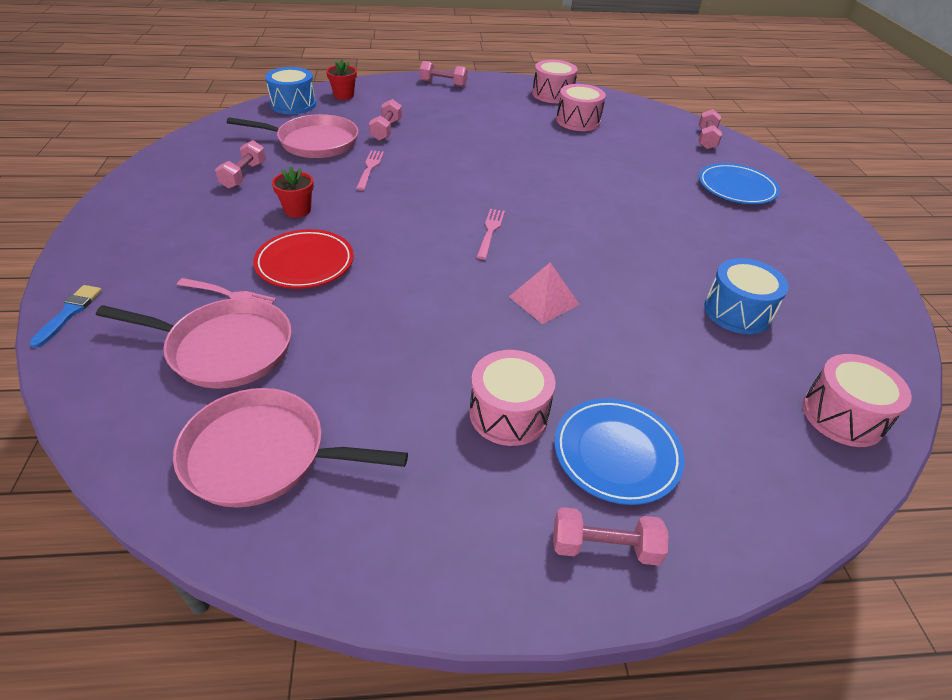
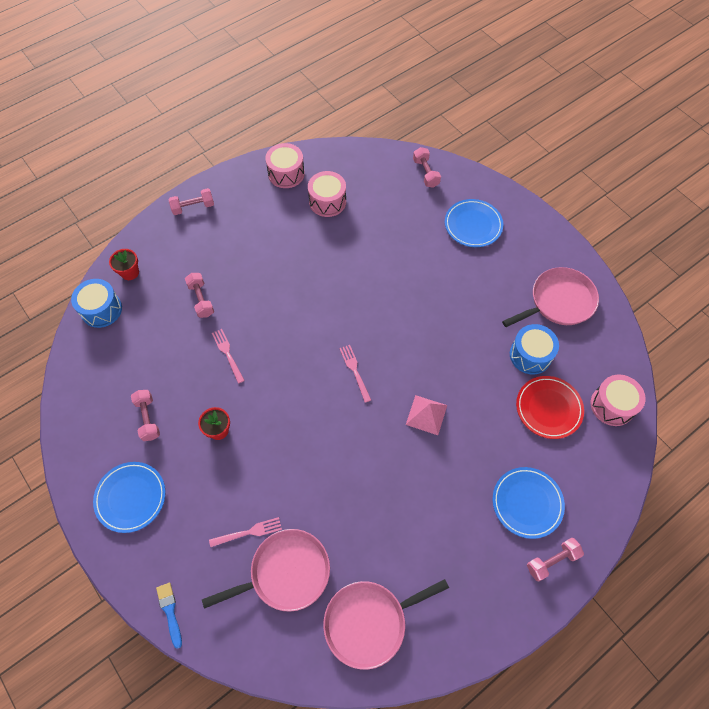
camera: 30 degrees left, 20 degrees up
(157, 215) = (131, 497): none -> blue plate
(305, 263) = (268, 476): red plate -> red plate (548, 408)
(314, 142) = (162, 348): pink pan -> pink pan (559, 301)
(509, 413) = (463, 513): pink drum -> none

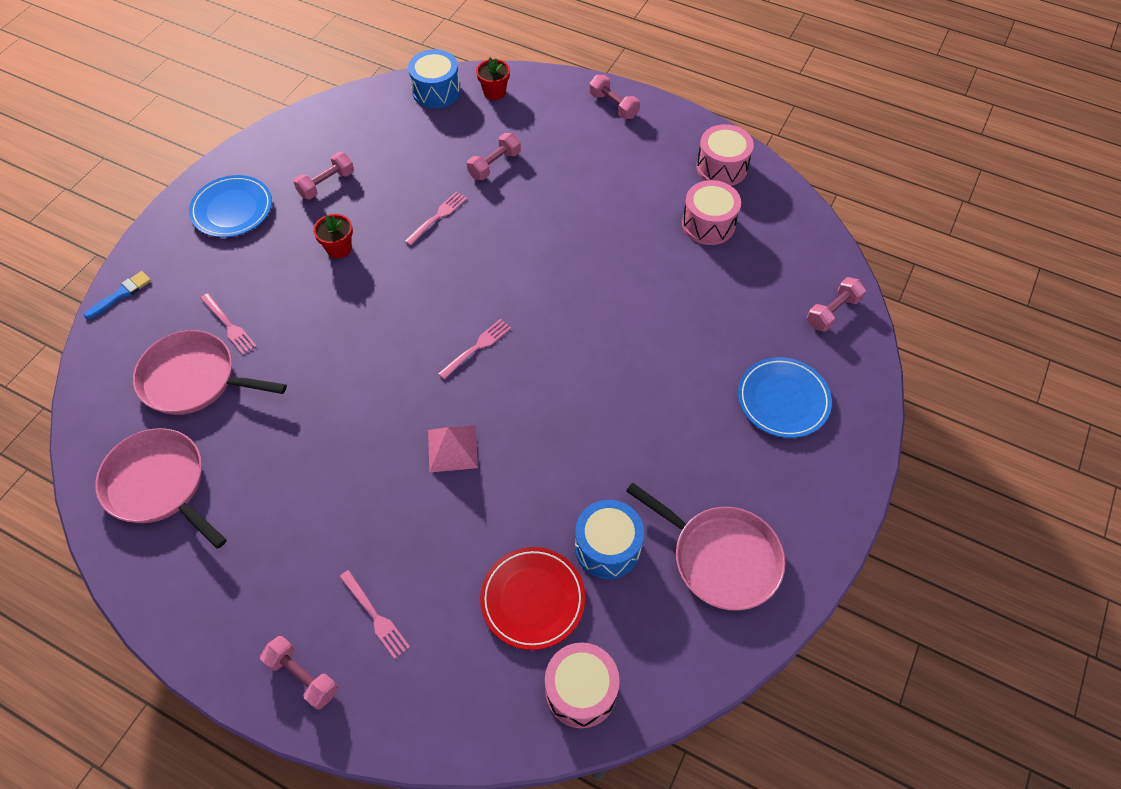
camera: 65 degrees right, 5 degrees down
(286, 572) = (194, 379): pink pan -> pink pan turned 150 degrees clockwise
(527, 503) = (375, 616): blue plate -> pink fork

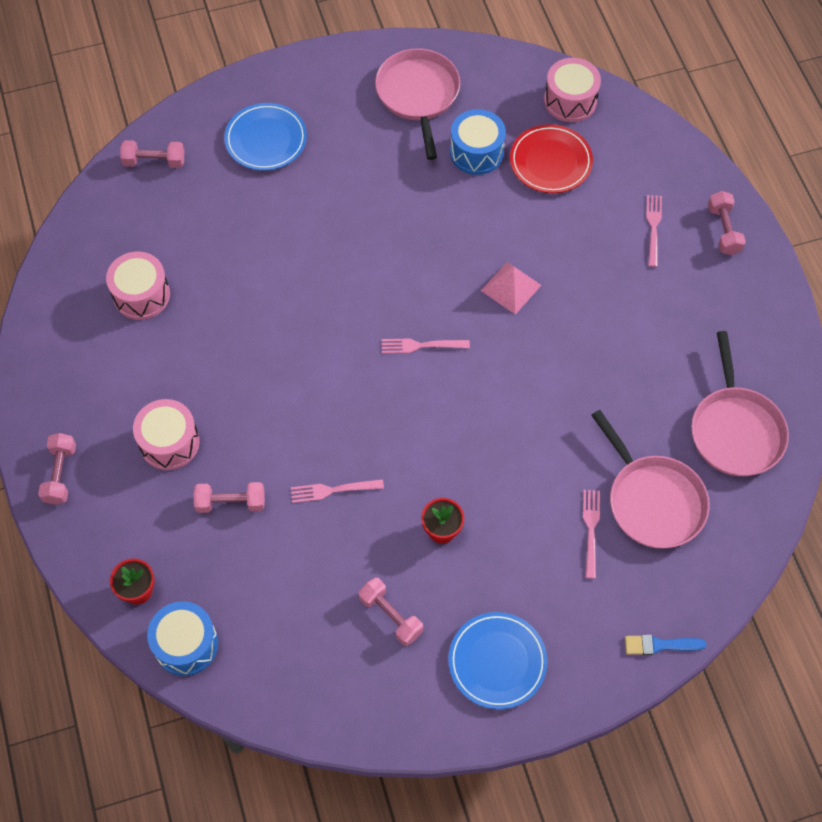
camera: 135 degrees left, 5 degrees up
(326, 184) = (391, 616): pink dumbbell -> pink dumbbell turned 45 degrees clockwise
(722, 167) = (63, 332): pink drum -> pink drum (169, 442)

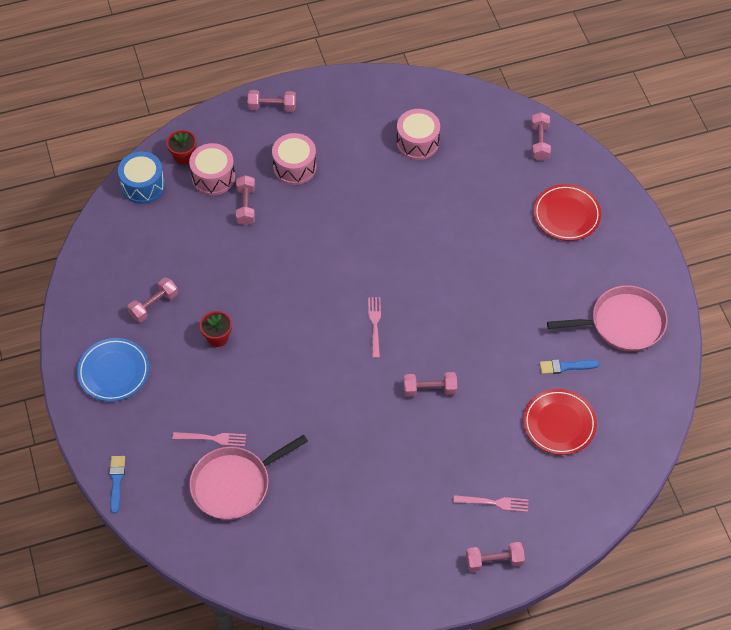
camera: 90 degrees right, 5 degrees down
(266, 140) = (566, 215): blue plate -> red plate
(333, 490) = (253, 268): pink fork -> none
(476, 152) = (565, 367): blue drum -> blue brush
(511, 288) = (429, 389): pink pyramid -> pink dumbbell
(570, 100) = (628, 442): pink drum -> pink drum (213, 177)
(735, 430) = (295, 552): pink pan -> none

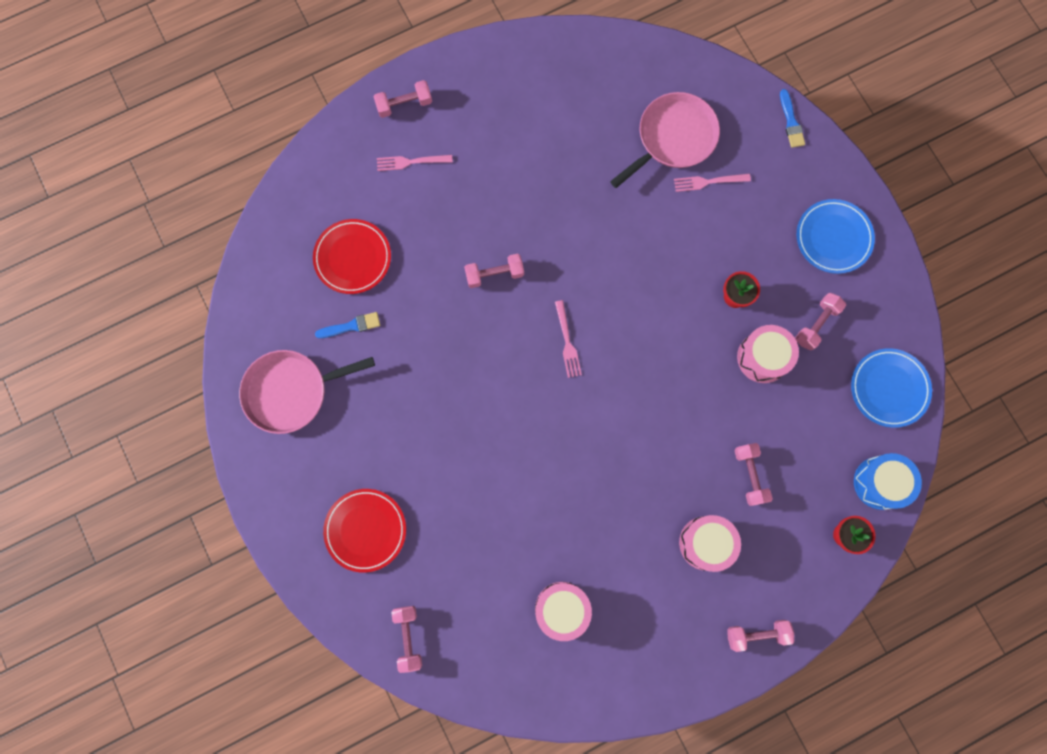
camera: 170 degrees right, 20 degrees up
(110, 248) = (889, 388): none -> blue plate
(213, 177) = (800, 510): pink drum -> pink drum (763, 357)

